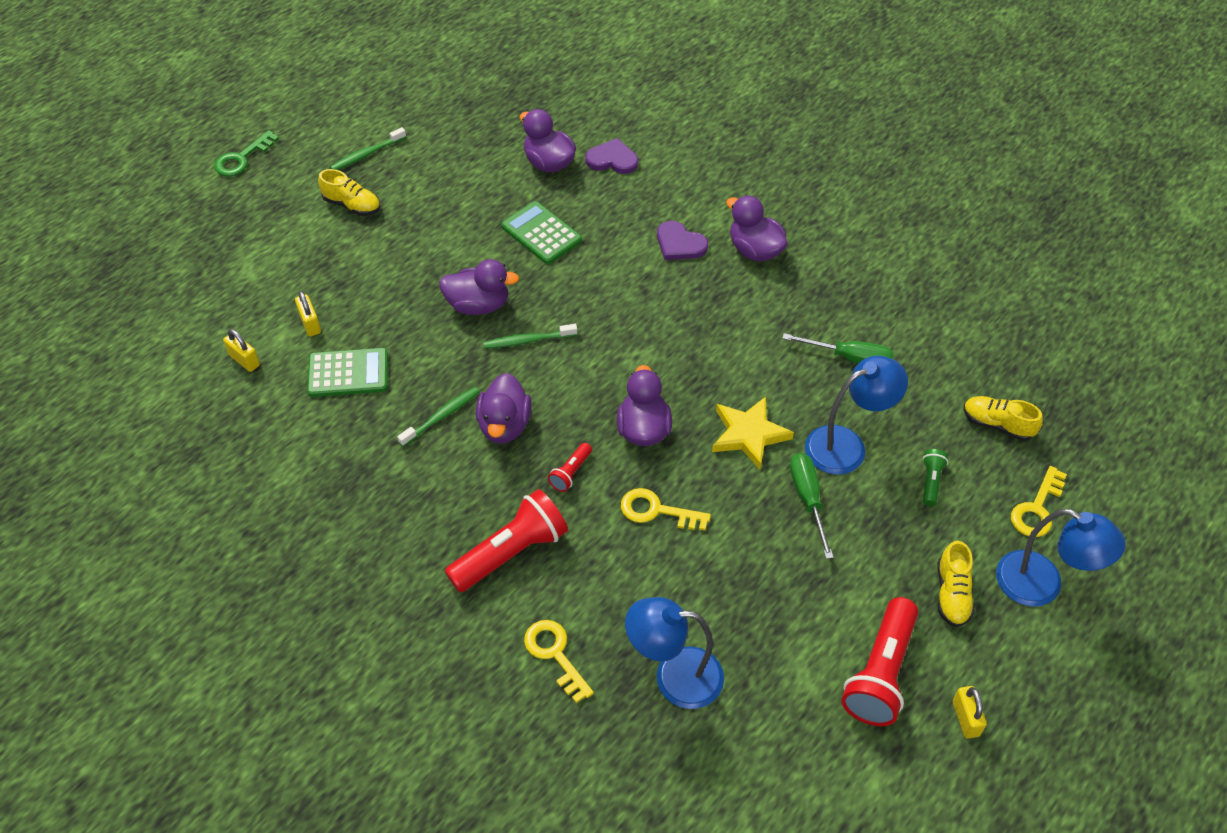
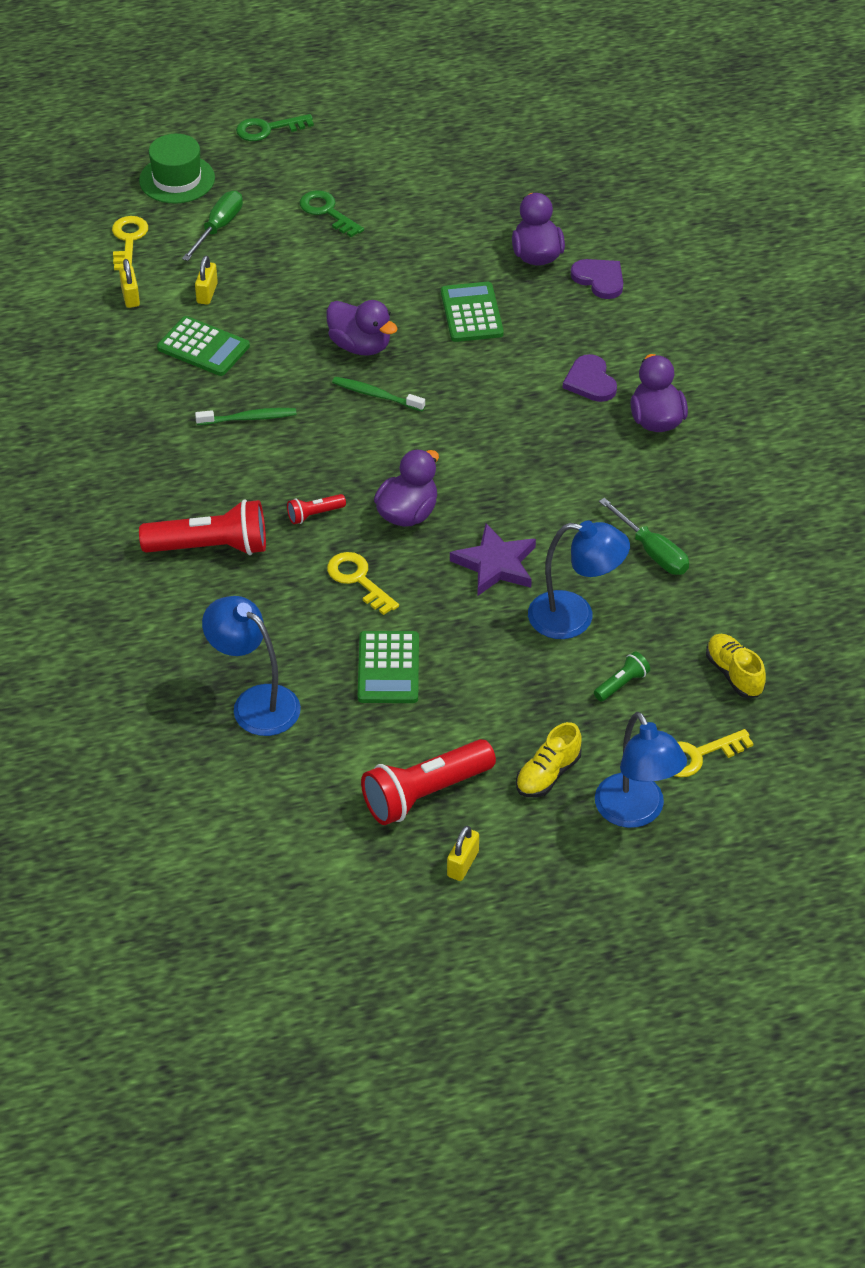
camera: 35 degrees right, 5 degrees down
(198, 236) = (177, 179): none -> green hat
(352, 205) = (327, 212): yellow shoe -> green key
(367, 154) = (379, 174): green toothbrush -> none
(504, 425) = (294, 451): purple duck -> none
(555, 654) = (178, 636): yellow key -> yellow key (128, 240)
(749, 434) = (496, 564): yellow star -> purple star
(750, 576) = (388, 668): none -> green calculator
(808, 499) = (496, 639): green screwdriver -> green screwdriver (218, 228)

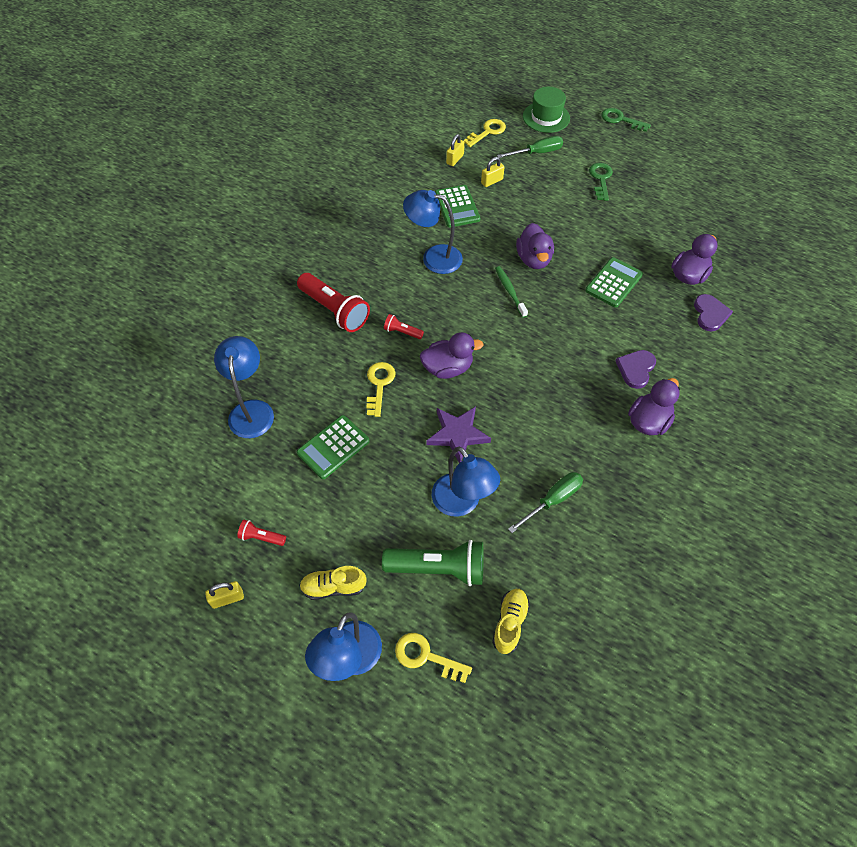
camera: 45 degrees right, 10 degrees up
(249, 418) = (433, 257): green toothbrush -> blue lamp
(424, 794) = (261, 537): red flashlight -> red flashlight, size x0.47
(622, 684) = (438, 568): green flashlight -> green flashlight, size x2.12
(652, 551) = (552, 500): green screwdriver -> green screwdriver turned 135 degrees counterclockwise

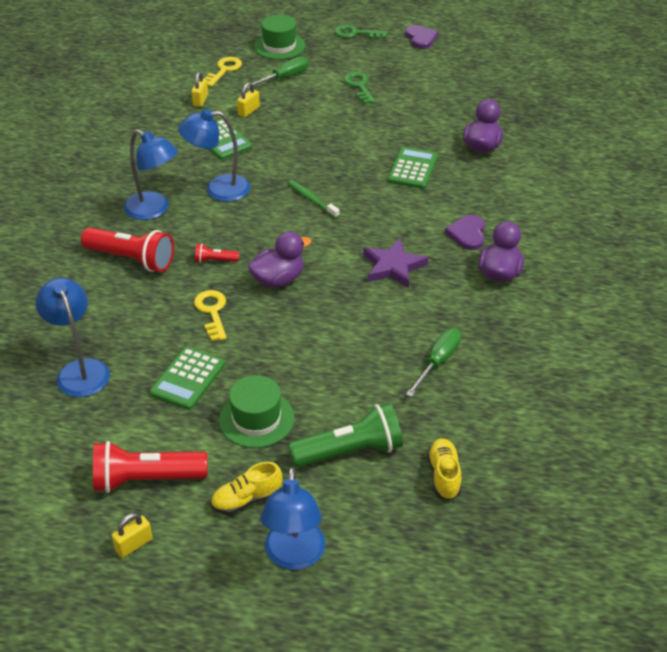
camera: 20 degrees left, 15 degrees down
(261, 537) = (146, 479): red flashlight -> red flashlight, size x2.12
(373, 507) = (256, 419): none -> green hat
(426, 657) = (373, 529): yellow key -> none
(457, 435) = (315, 333): purple star -> purple star (393, 266)
(462, 503) = (347, 390): blue lamp -> blue lamp (154, 210)
(533, 259) = (323, 167): purple duck -> none
(710, 314) = (517, 173): purple heart -> purple heart (421, 38)

